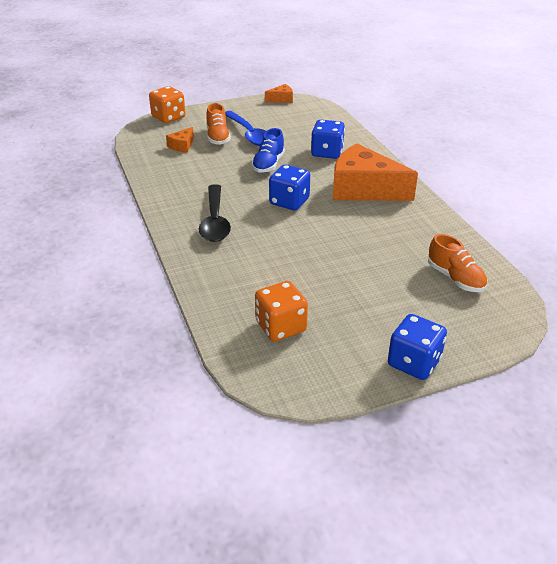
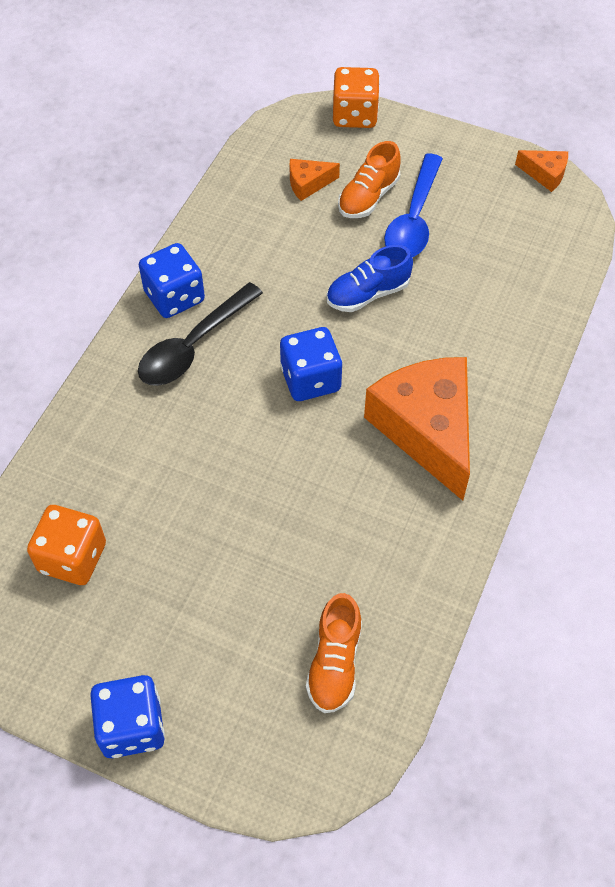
camera: 45 degrees right, 20 degrees up
(327, 152) = (469, 326): blue dice -> blue dice (174, 297)

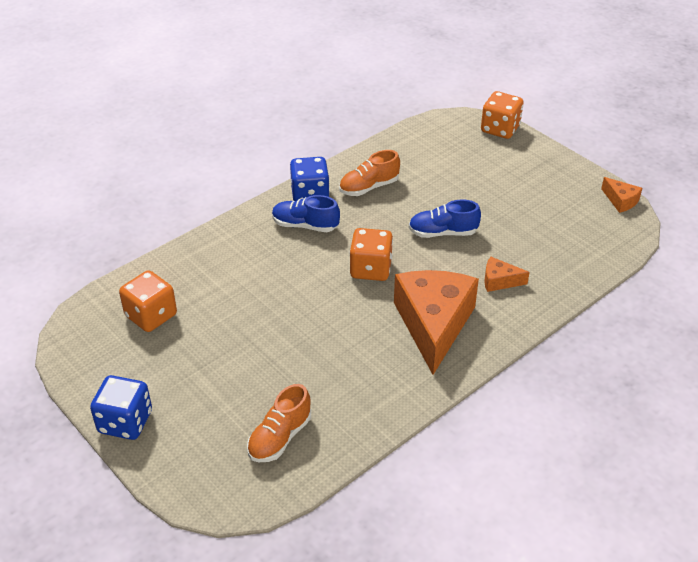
camera: 25 degrees right, 15 degrees down
(194, 345) = (305, 225): black spoon -> blue shoe
(308, 184) = (442, 158): orange cheese -> orange cheese (499, 281)
(310, 379) = (370, 269): blue dice -> orange dice
(368, 197) = (479, 178): orange shoe -> orange shoe (369, 187)
(414, 218) = (504, 199): blue spoon -> none

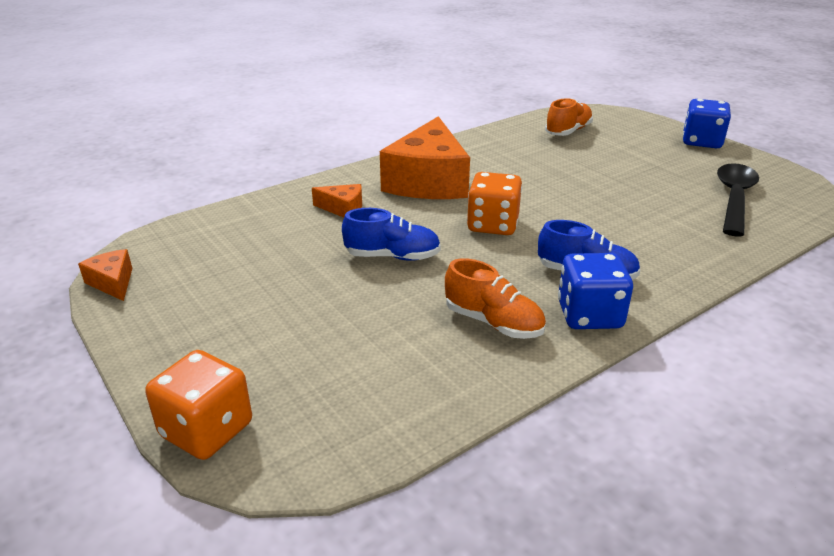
camera: 175 degrees left, 10 degrees down
(151, 316) = (734, 199): orange dice -> black spoon
(369, 187) = (493, 322): orange shoe -> orange shoe turned 60 degrees clockwise

